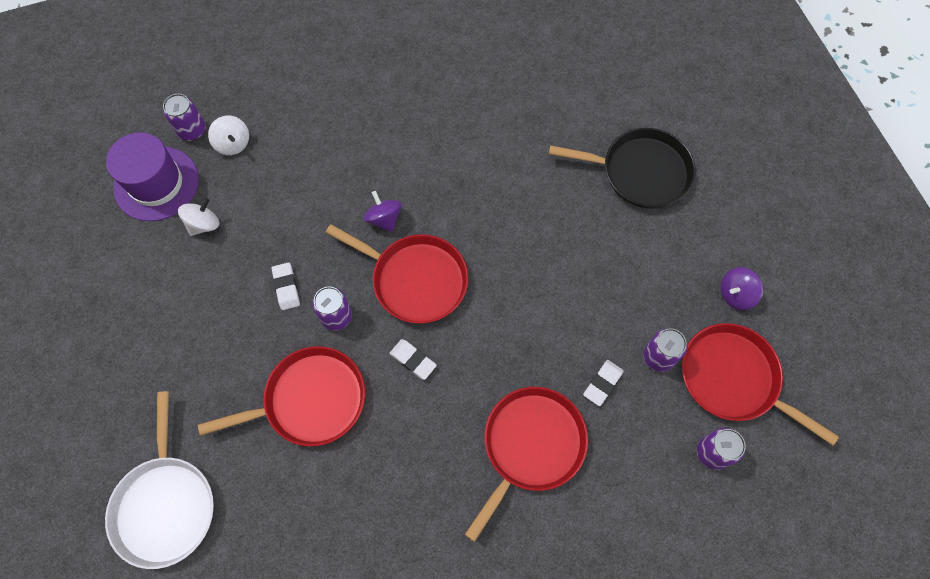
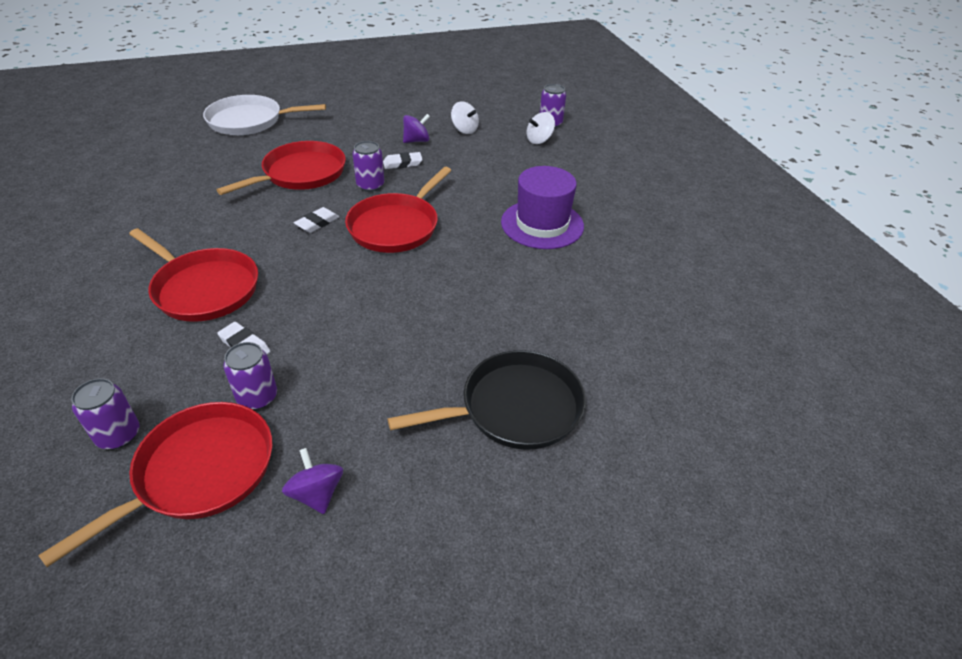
camera: 90 degrees right, 25 degrees down
(156, 183) = (501, 112): purple hat -> purple hat (542, 224)
(310, 400) = (301, 173): red pan -> red pan turned 120 degrees counterclockwise
(384, 219) = (462, 211): purple spinning top -> purple spinning top (416, 141)
(640, 172) = (515, 408): black pan -> black pan turned 120 degrees counterclockwise

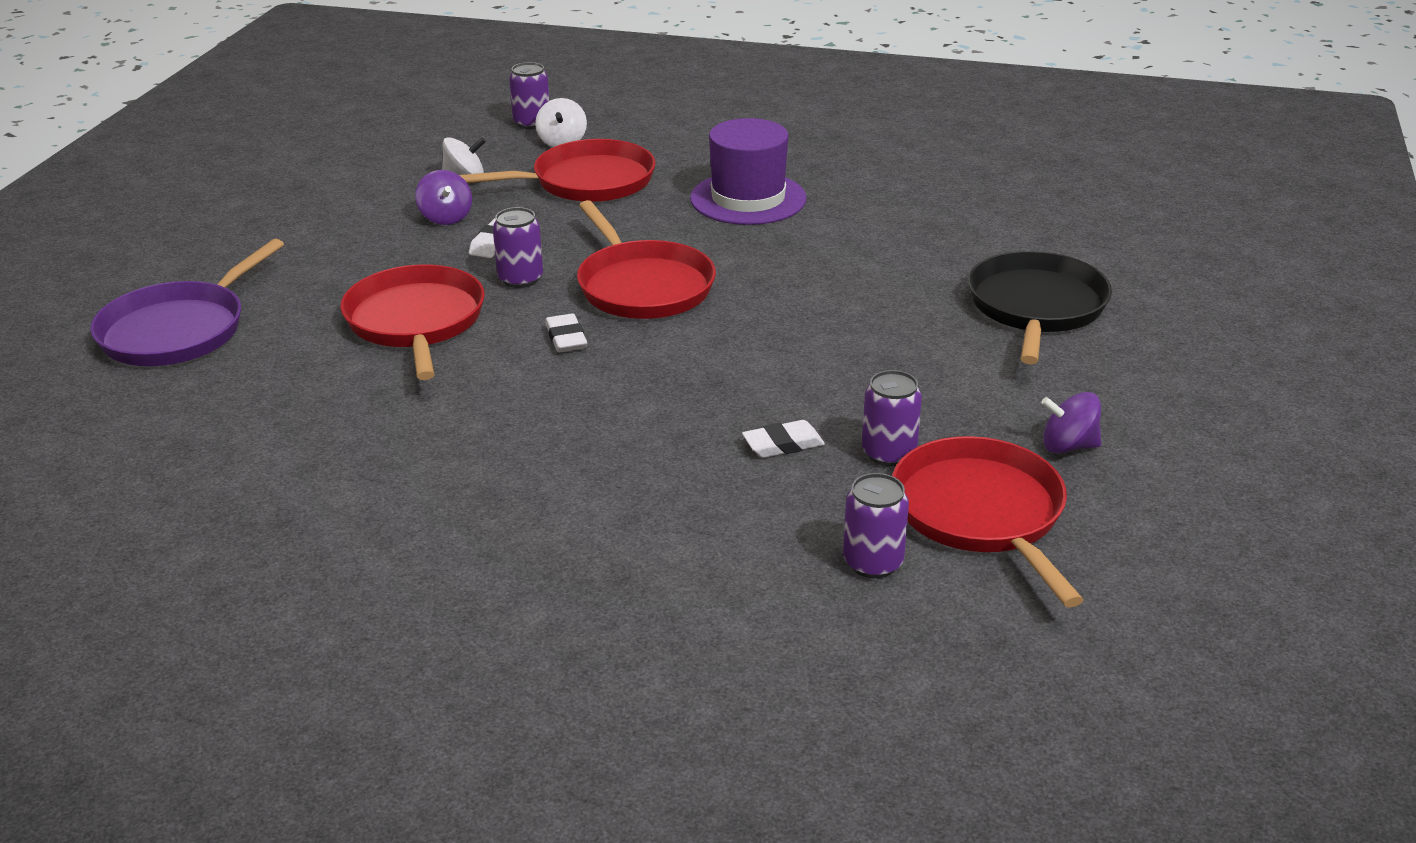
camera: 55 degrees left, 10 degrees down
(204, 288) = (626, 454): red pan -> red pan (587, 182)
(249, 121) = (178, 330): white pan -> purple pan
(416, 141) = (446, 217): purple spinning top -> purple spinning top turned 150 degrees clockwise

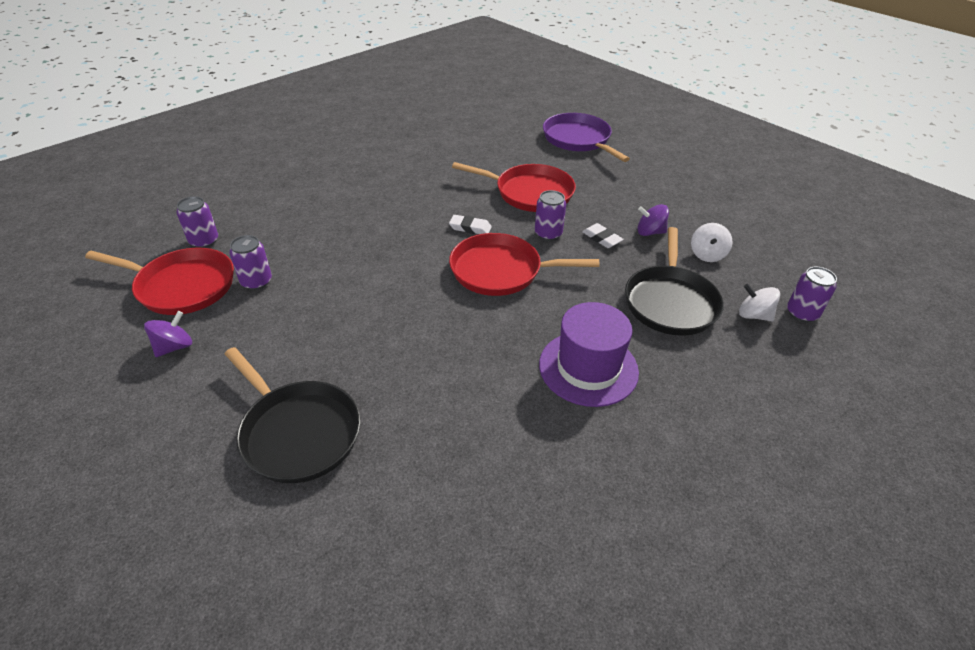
camera: 120 degrees right, 10 degrees up
(587, 182) = (670, 302): red pan -> black pan
(783, 444) = (305, 254): white eraser -> none

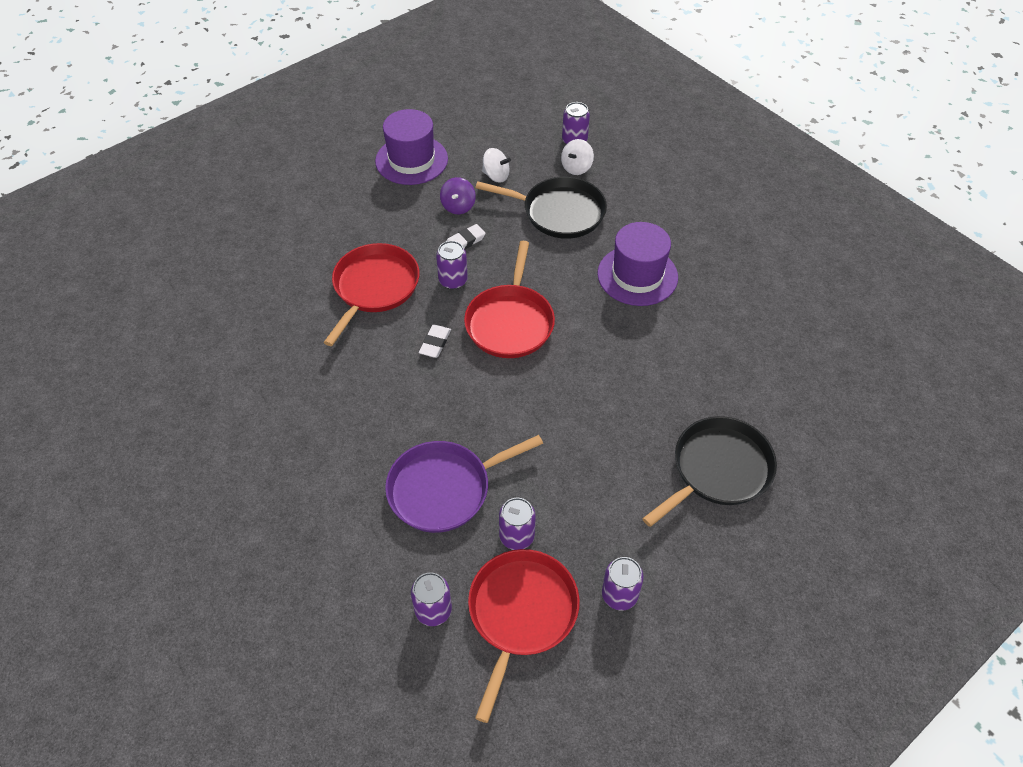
camera: 85 degrees left, 10 degrees up
(174, 347) = (619, 595): purple spinning top -> purple can
(578, 139) = (265, 233): purple pan -> purple pan (444, 489)
(702, 201) = (411, 160): none -> purple hat

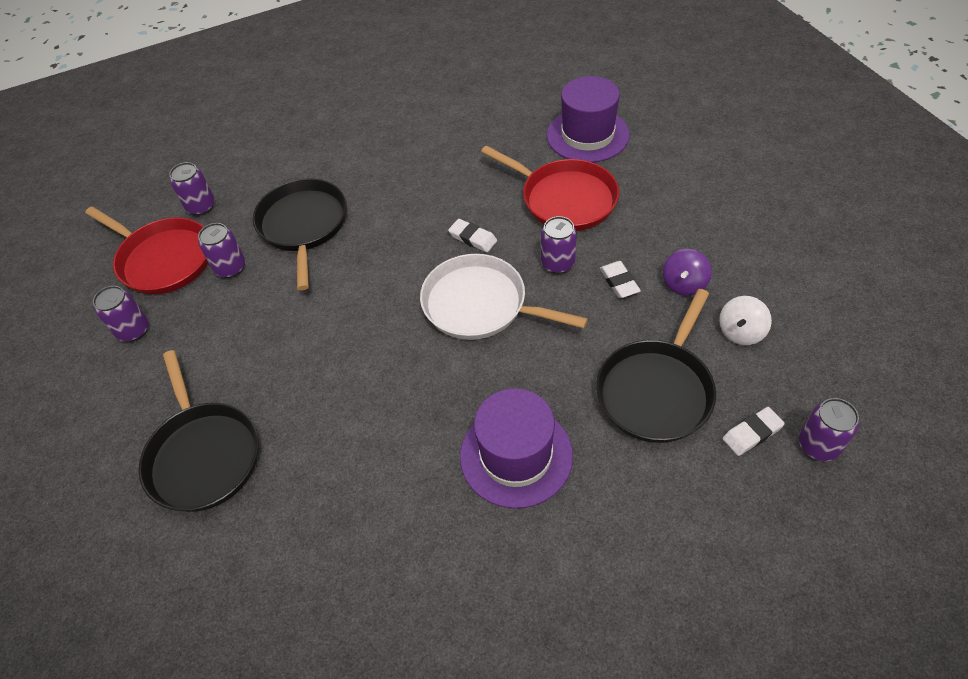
camera: 110 degrees right, 0 degrees up
(411, 160) = (779, 249): purple hat -> purple hat (587, 135)
(444, 489) = (303, 225): purple pan -> black pan
(458, 206) = (684, 284): purple spinning top -> purple spinning top turned 90 degrees counterclockwise
(510, 322) = (480, 304): red pan -> white pan
(576, 167) = (752, 433): white spinning top -> white eraser

